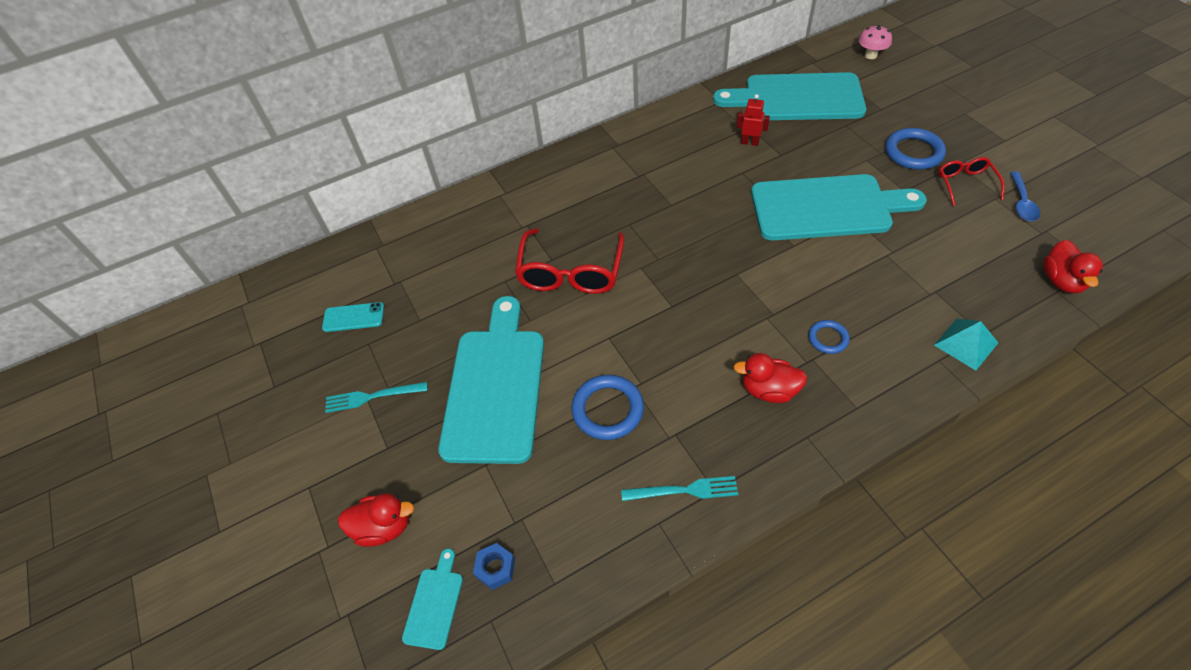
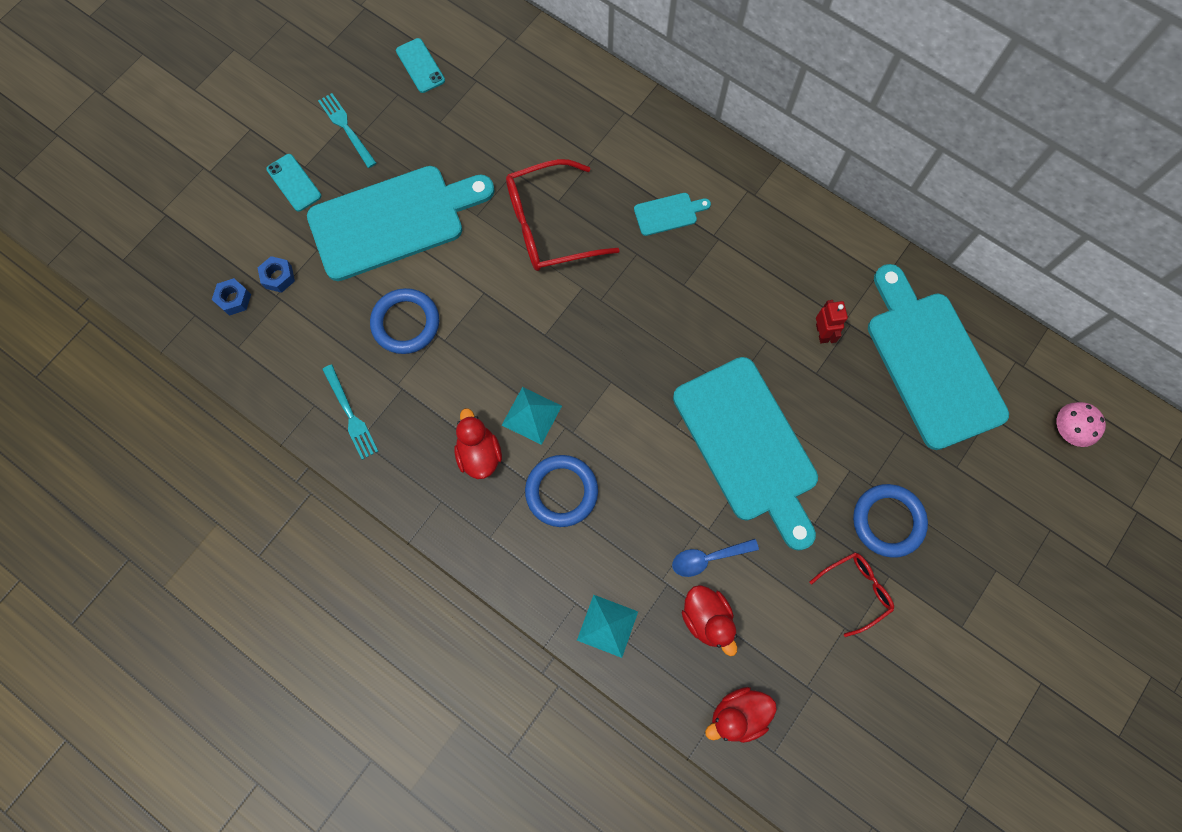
camera: 60 degrees right, 20 degrees up
(384, 527) = (238, 202): red duck -> red duck (707, 618)
(398, 463) = (294, 183): none -> turquoise phone
(434, 603) = (193, 269): turquoise cutting board -> turquoise cutting board (668, 213)
(495, 512) = (278, 277): none -> blue nut
(745, 338) = (531, 415): none -> turquoise pyramid
(828, 338) = (561, 491): blue ring -> blue ring, size x1.74
(1021, 203) = (850, 659): blue spoon -> blue spoon (708, 558)

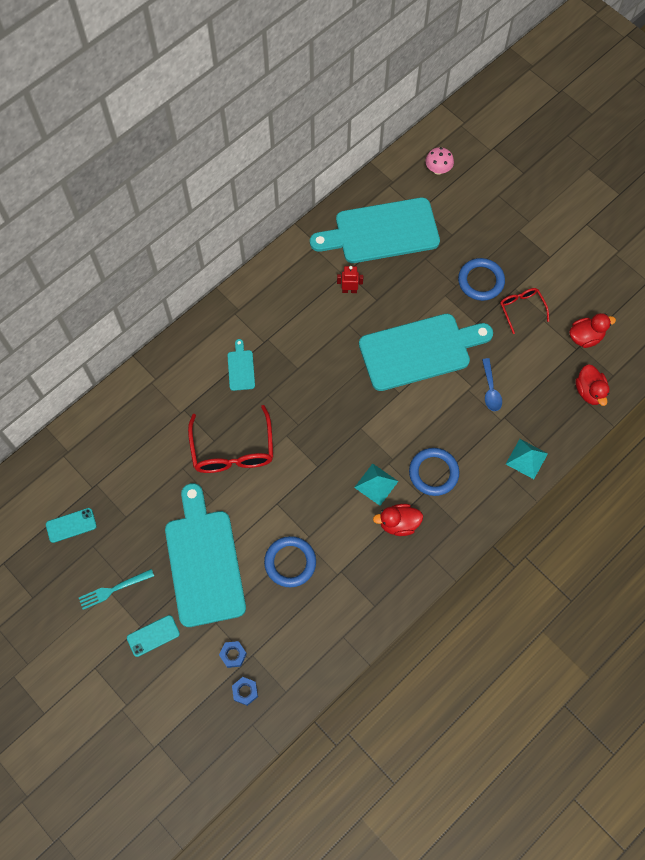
camera: 80 degrees left, 5 degrees down
(350, 415) = (355, 610): turquoise fork -> none
(707, 618) = (529, 398): red duck -> red duck (585, 337)

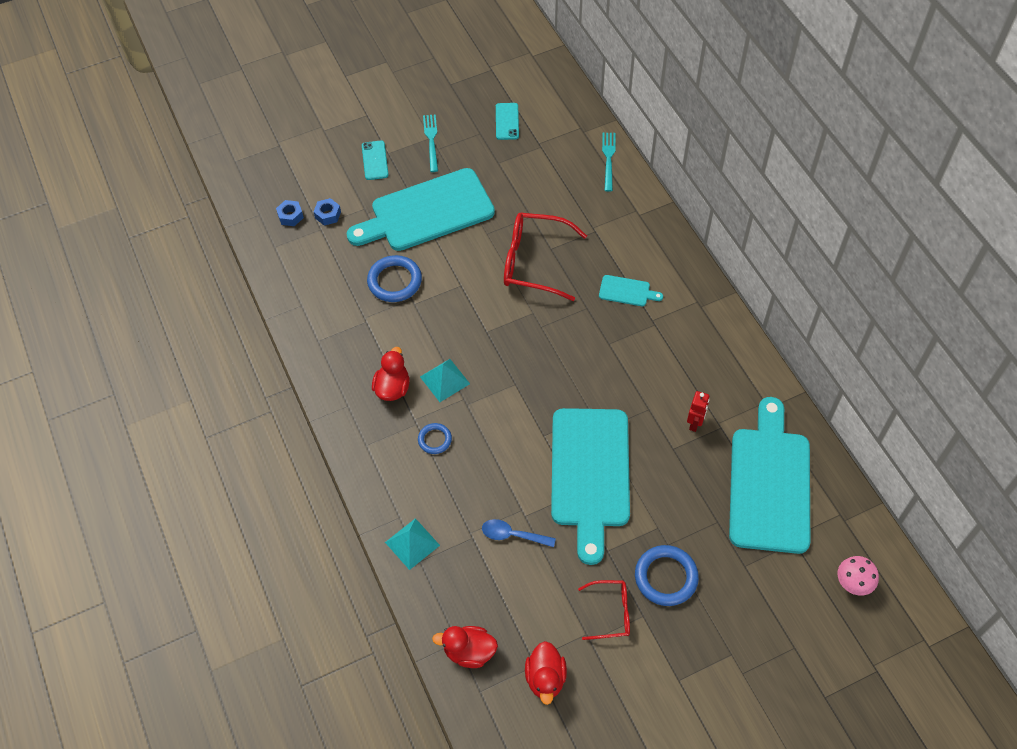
camera: 110 degrees right, 10 degrees down
(96, 420) = (608, 159): none -> turquoise fork
(203, 562) = (427, 212): turquoise cutting board -> turquoise cutting board turned 150 degrees clockwise
(433, 473) = (435, 440): blue ring -> blue ring, size x0.58

